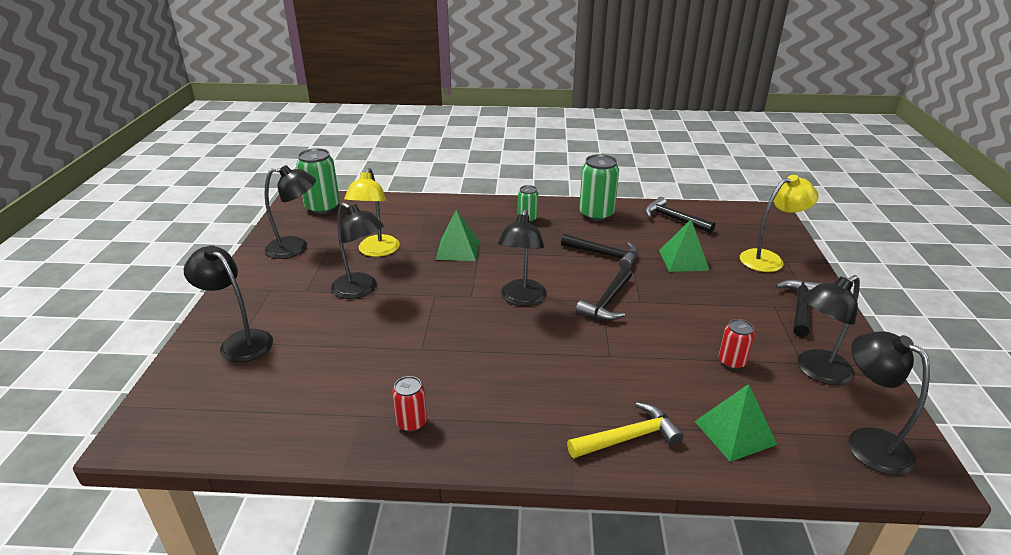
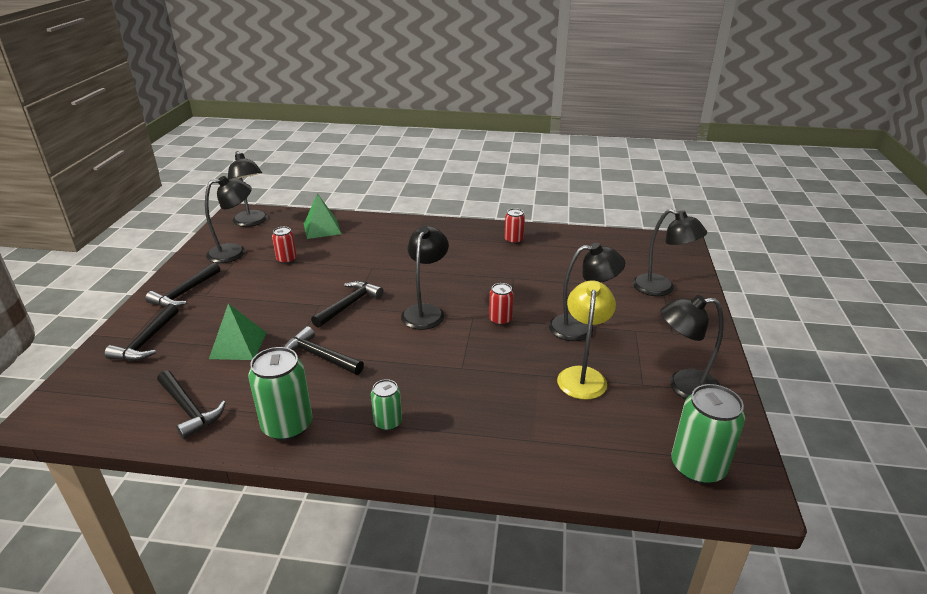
camera: 175 degrees left, 0 degrees up
(361, 290) = (581, 328): black lamp -> black lamp turned 135 degrees clockwise
(442, 294) = (500, 320): none -> red can
(457, 250) = (486, 372): green pyramid -> none
(628, 437) = (385, 229): yellow hammer -> none
(769, 259) = (147, 341): yellow lamp -> black hammer

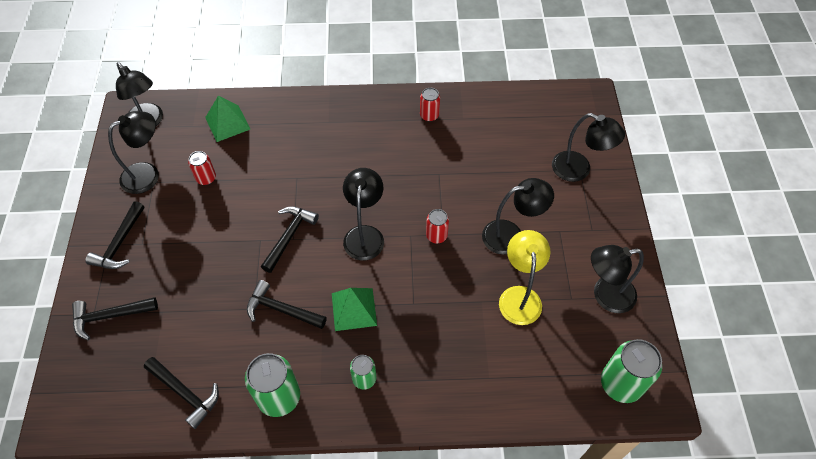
camera: 10 degrees left, 25 degrees up
(147, 341) = (110, 316): black hammer -> black hammer turned 75 degrees clockwise
(238, 345) = (200, 307): green pyramid -> green pyramid (354, 309)

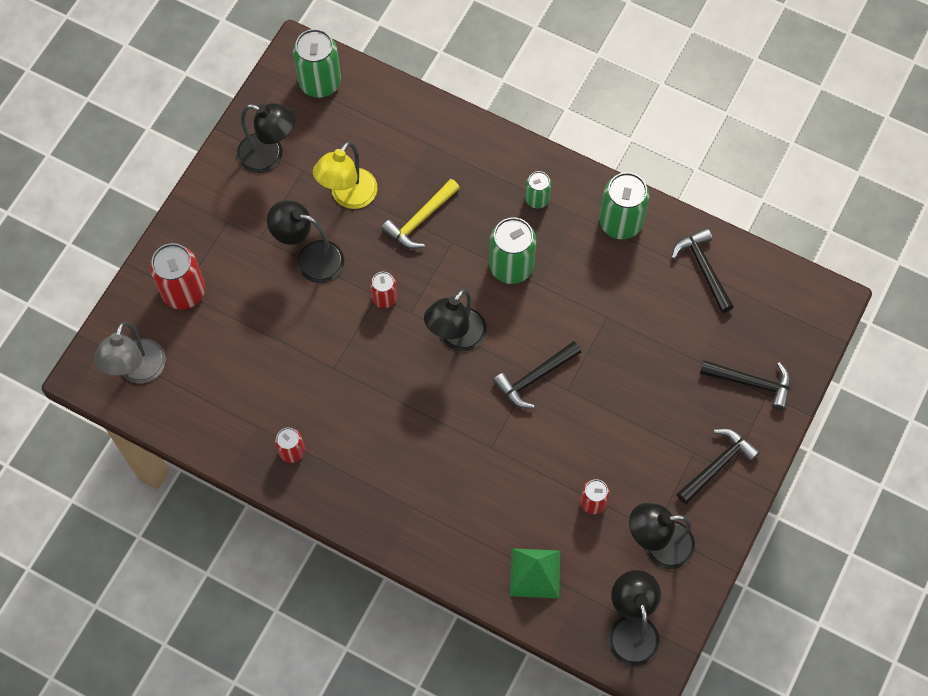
camera: 150 degrees left, 10 degrees up
(282, 310) = (580, 301): black hammer -> none
(354, 309) = (511, 266): green pyramid -> green can
(450, 308) = (420, 220): none -> yellow hammer
(563, 112) = (138, 371): none -> grey lamp
(578, 170) = (183, 291): black lamp -> red can

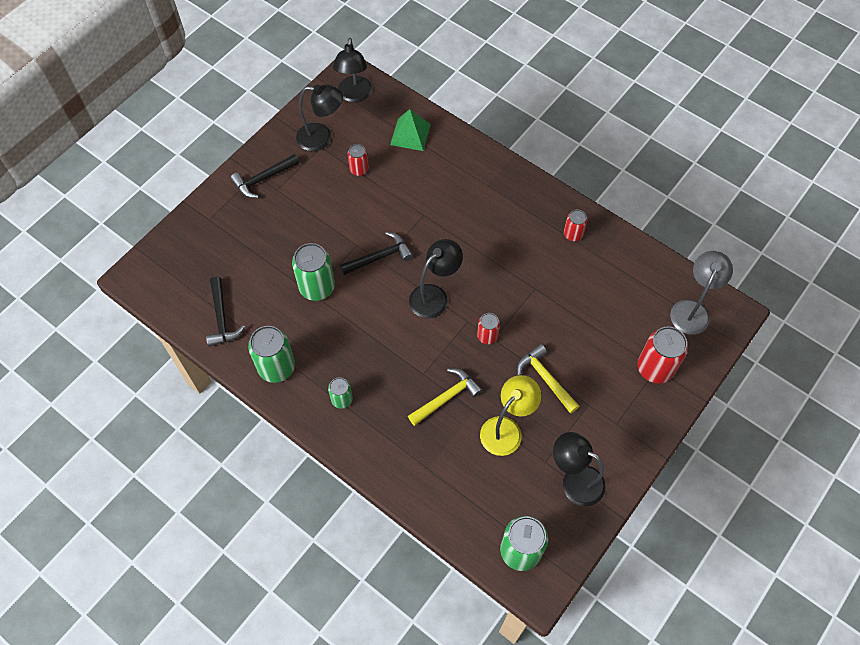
camera: 170 degrees left, 5 degrees down
(310, 258) = (545, 379): black lamp -> yellow hammer
(511, 266) = (378, 345): green can -> green can (317, 287)
(751, 383) = (217, 228): black hammer -> none

